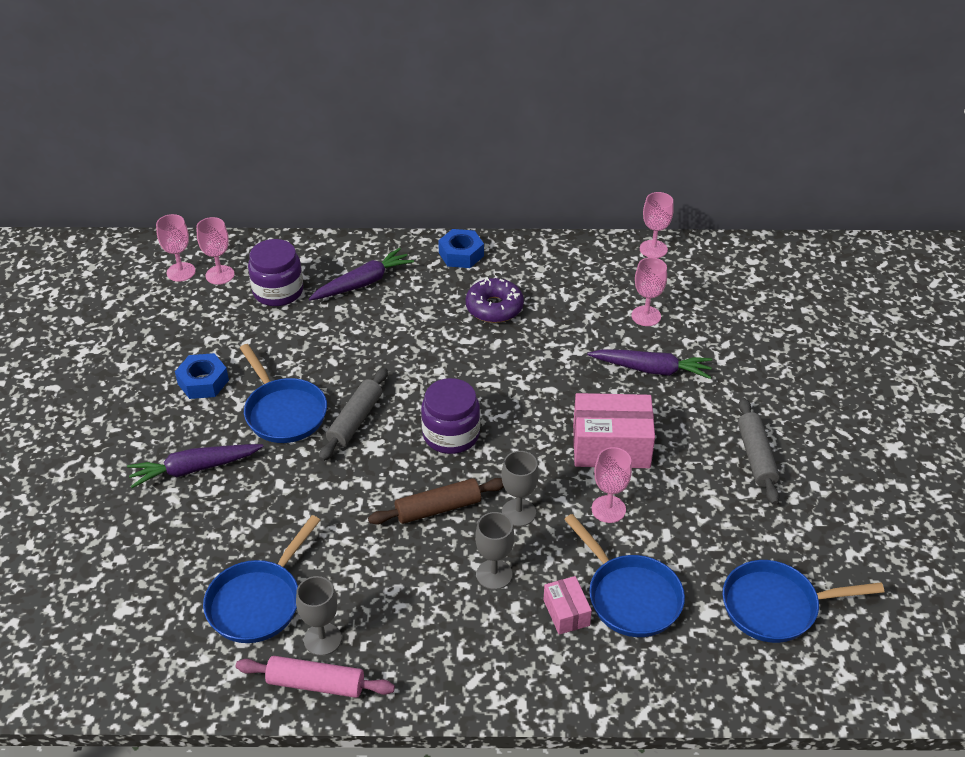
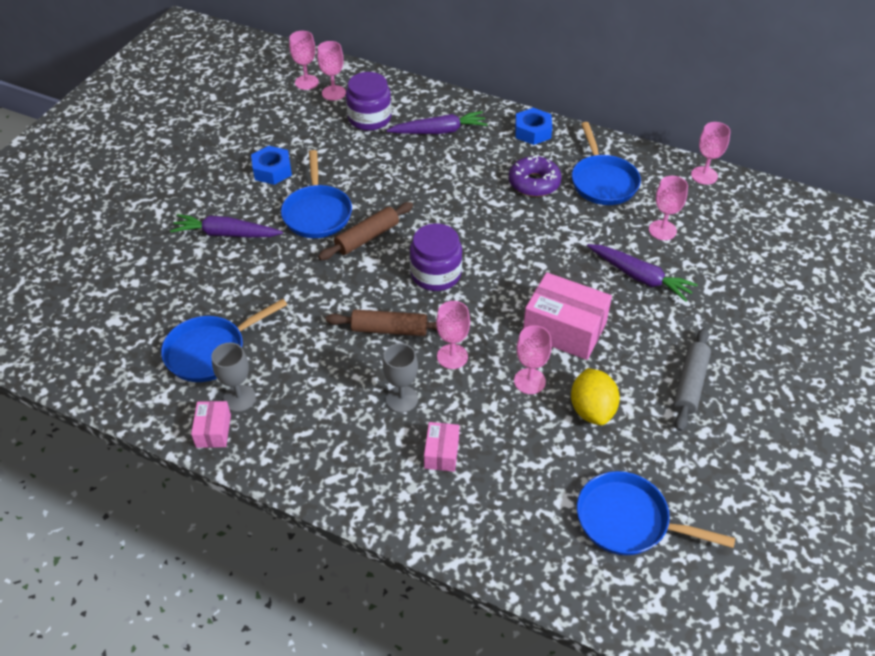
camera: 25 degrees right, 5 degrees up
(316, 684) = (213, 431): pink rolling pin -> pink box
(355, 420) = (367, 237): grey rolling pin -> brown rolling pin
(518, 512) = (452, 356): grey goblet -> pink goblet
(630, 596) = (503, 461): blue pan -> blue pan (602, 181)
(683, 515) = (592, 410): none -> yellow lemon

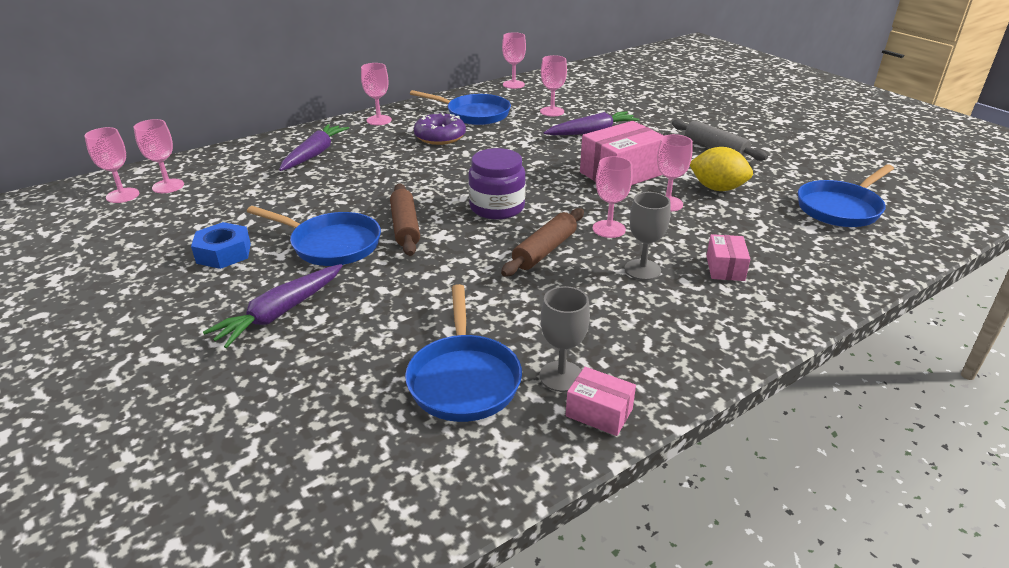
camera: 60 degrees left, 15 degrees down
(369, 118) = (239, 179): purple jar -> none
(441, 453) = (725, 268): pink box -> pink box turned 60 degrees clockwise
(532, 131) = (379, 120): blue nut -> pink goblet

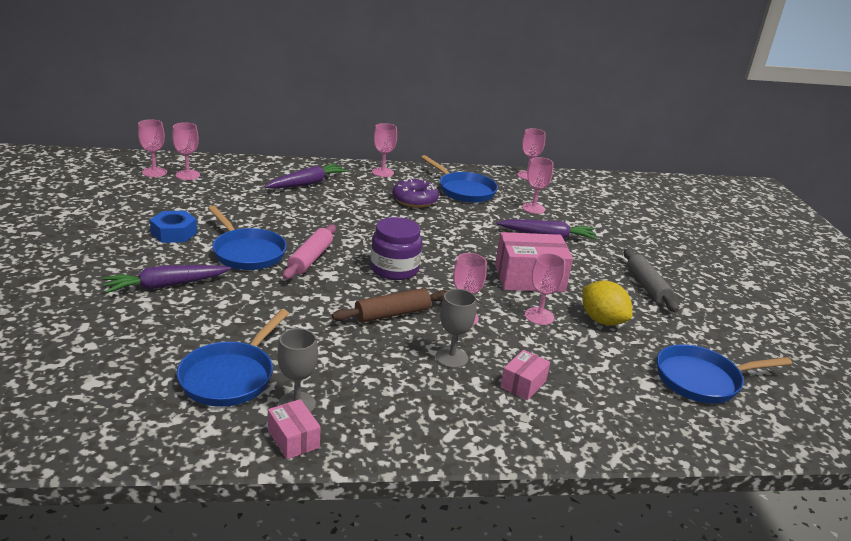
camera: 25 degrees right, 5 degrees down
(405, 227) = (310, 259): brown rolling pin -> pink rolling pin

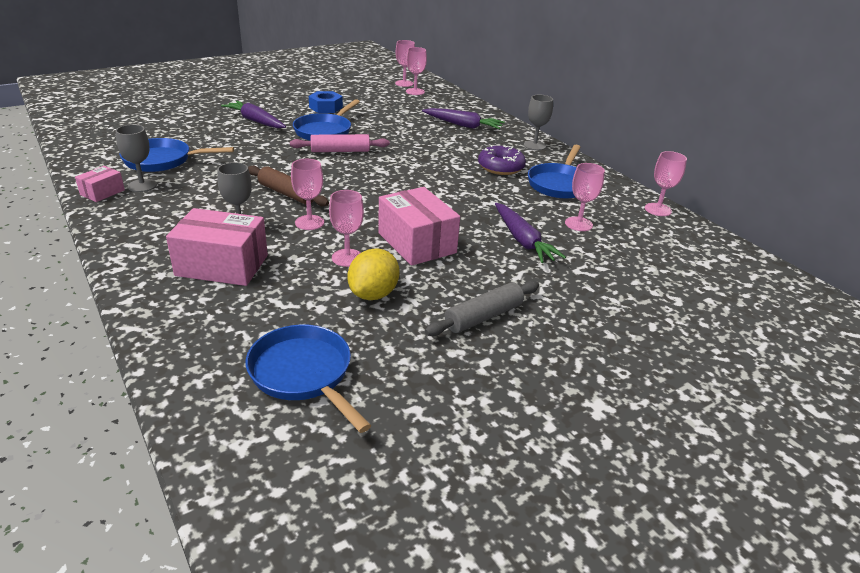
camera: 65 degrees right, 5 degrees up
(382, 172) = (534, 145): pink goblet -> grey goblet
(394, 269) = (361, 182): purple jar -> none
(523, 384) = (222, 265): pink box -> pink box, size x1.93

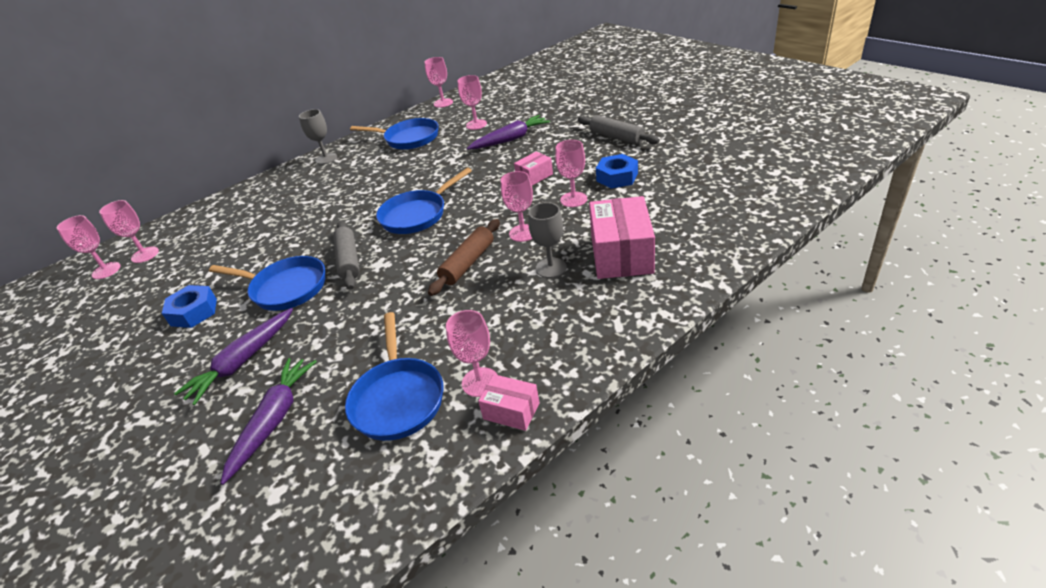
camera: 90 degrees left, 5 degrees up
(142, 185) = (480, 382): grey goblet -> pink goblet
(304, 374) = (722, 179): blue pan -> blue pan (417, 215)
(340, 151) = (348, 260): pink rolling pin -> grey rolling pin
(373, 294) = (617, 177): yellow lemon -> blue nut
(417, 243) = (534, 176): pink box -> pink box, size x0.52
(463, 125) = (271, 202): purple carrot -> purple carrot (274, 420)
(500, 167) = (379, 166): purple donut -> none

